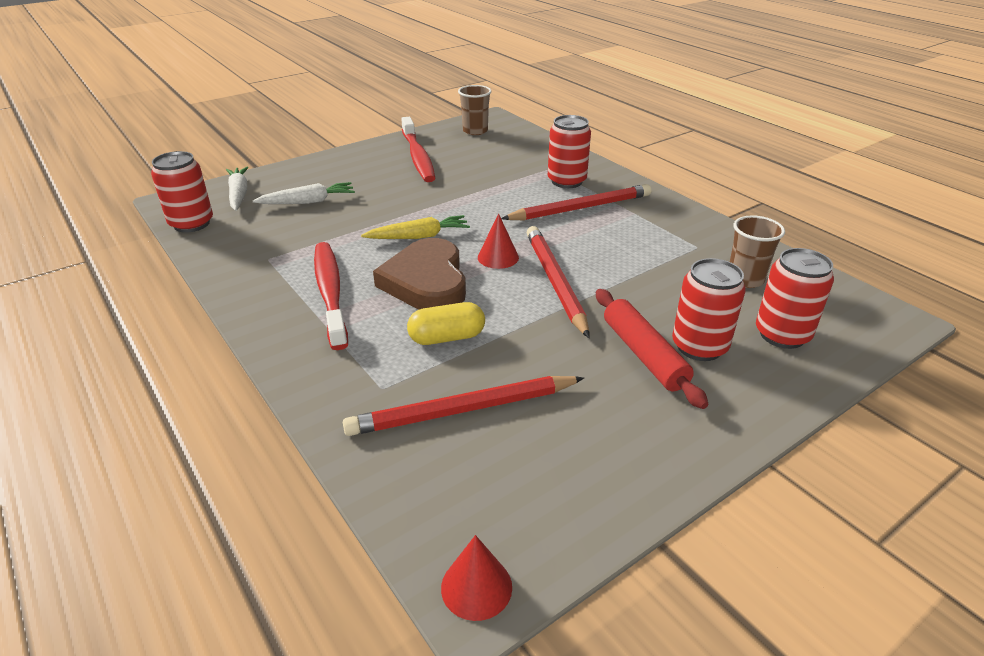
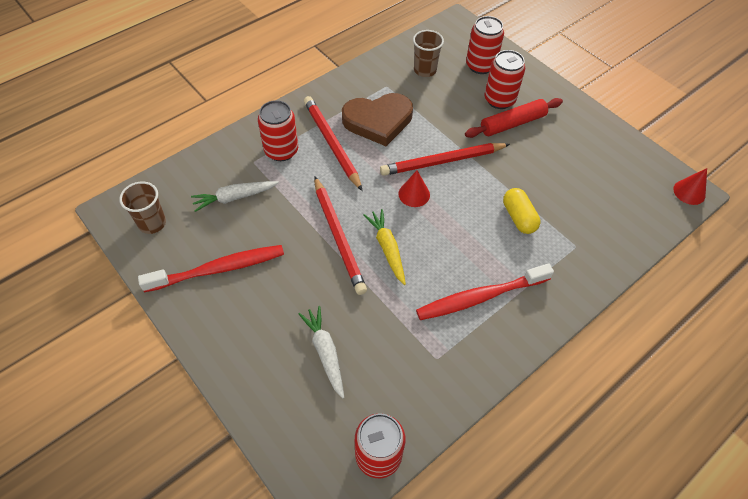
camera: 95 degrees left, 20 degrees up
(239, 194) = (308, 430): white carrot -> white carrot (234, 198)
(426, 282) = (454, 236): brown heart -> brown heart (378, 121)
(462, 410) = (583, 204): red pencil -> red pencil (338, 237)

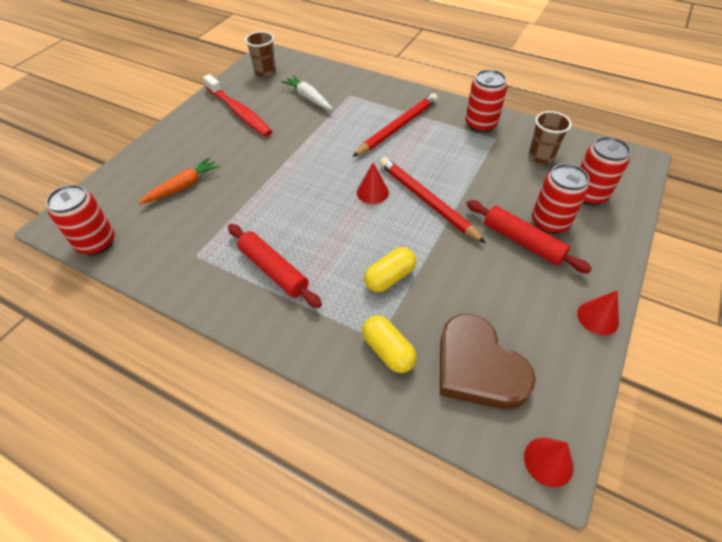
camera: 70 degrees right, 5 degrees down
(281, 151) = (370, 104): red can -> red can (480, 124)
(325, 352) = (183, 186): white carrot -> orange carrot
(338, 237) = (298, 160): red pencil -> none
(378, 121) = (446, 145): brown heart -> brown heart (478, 367)
(387, 248) = (300, 192): yellow carrot -> none
(480, 297) = (273, 270): red toothbrush -> red rolling pin
(588, 243) = (388, 351): none -> yellow capsule
(593, 118) = (598, 317): none -> red cone

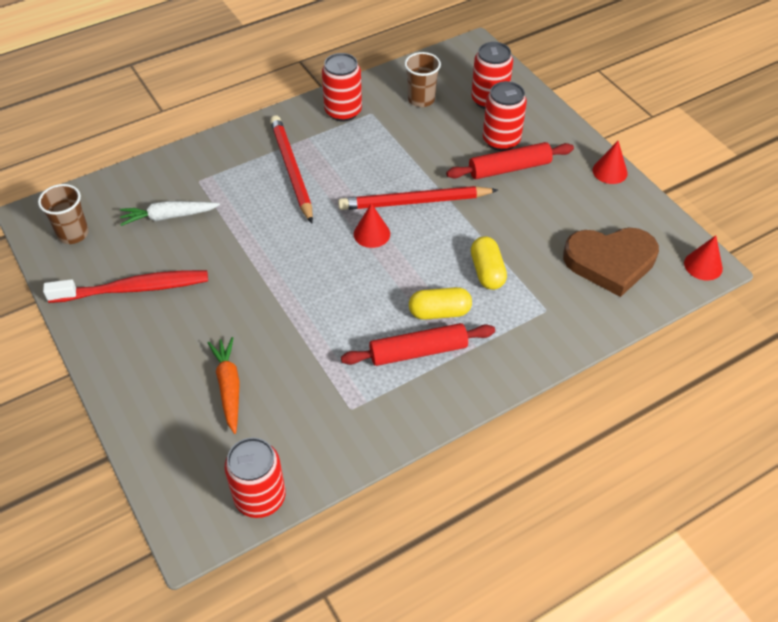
camera: 60 degrees left, 0 degrees up
(388, 351) = (562, 309): yellow capsule -> yellow capsule (439, 312)

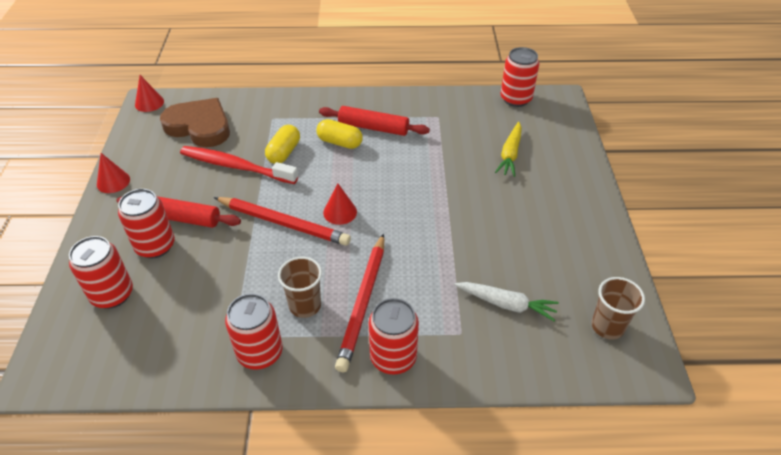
camera: 150 degrees left, 5 degrees down
(133, 288) = (560, 248): red toothbrush -> red toothbrush (236, 166)
(229, 387) = (510, 154): orange carrot -> yellow carrot
(243, 145) = (393, 357): none -> red can
(421, 99) = (171, 329): brown cup -> brown cup (305, 305)

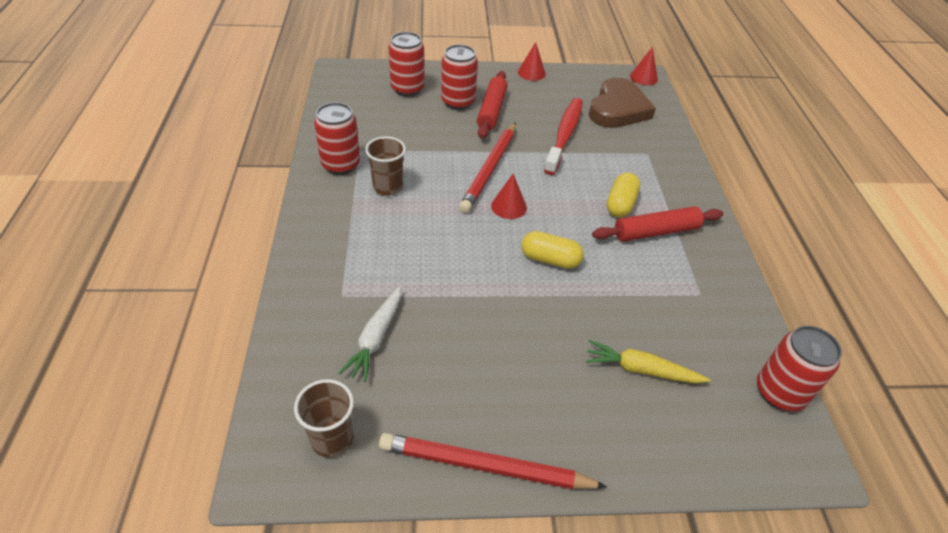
camera: 85 degrees right, 0 degrees up
(284, 152) = (592, 164): yellow capsule -> yellow capsule (550, 259)
(363, 303) = (387, 224): red pencil -> red pencil (485, 466)
(373, 128) = (656, 231): red rolling pin -> red rolling pin turned 60 degrees clockwise
(393, 357) = (321, 244): red can -> none

